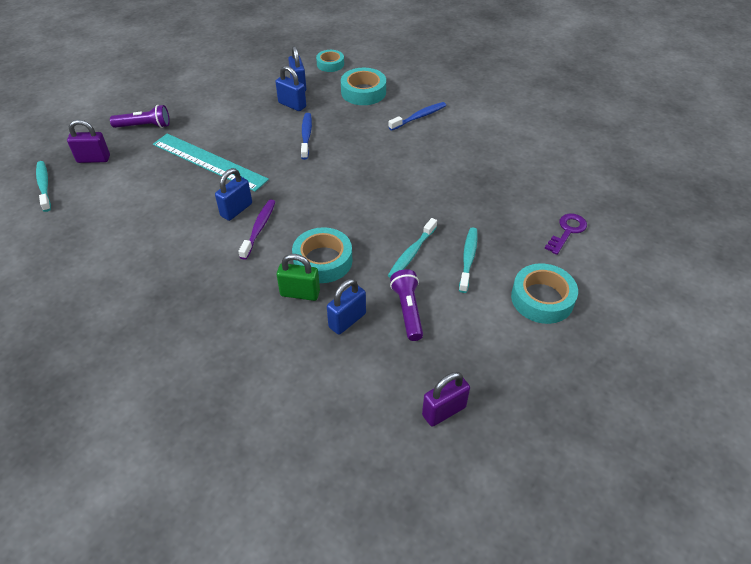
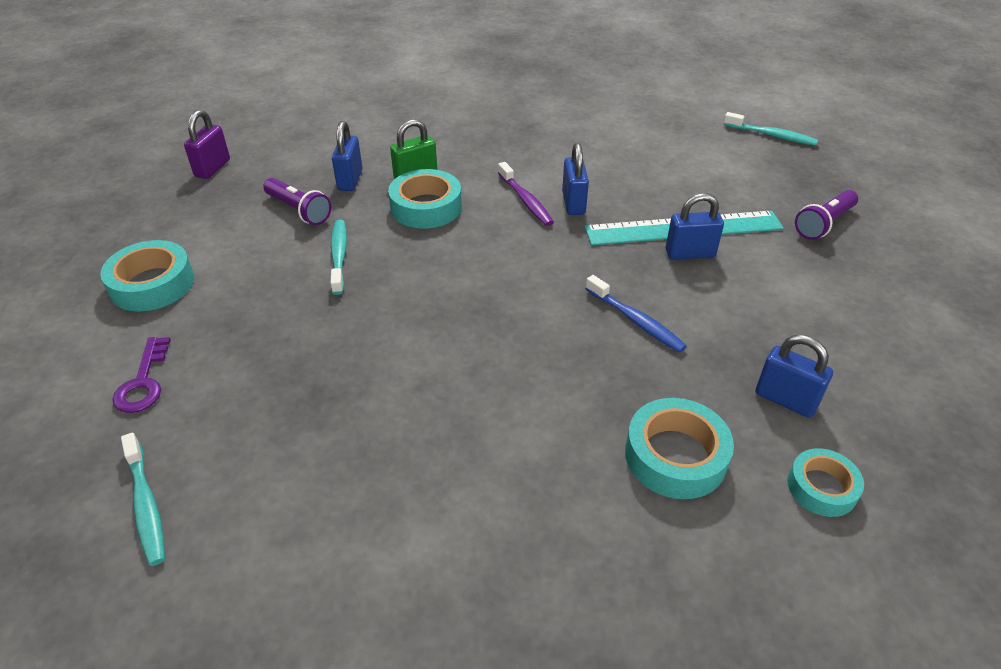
camera: 140 degrees right, 5 degrees down
(93, 159) = (788, 172): purple padlock -> none
(292, 105) = (731, 357): blue padlock -> blue padlock (690, 253)
(419, 117) = (523, 460): blue toothbrush -> none
(468, 259) = (267, 282): turquoise toothbrush -> turquoise toothbrush (146, 505)

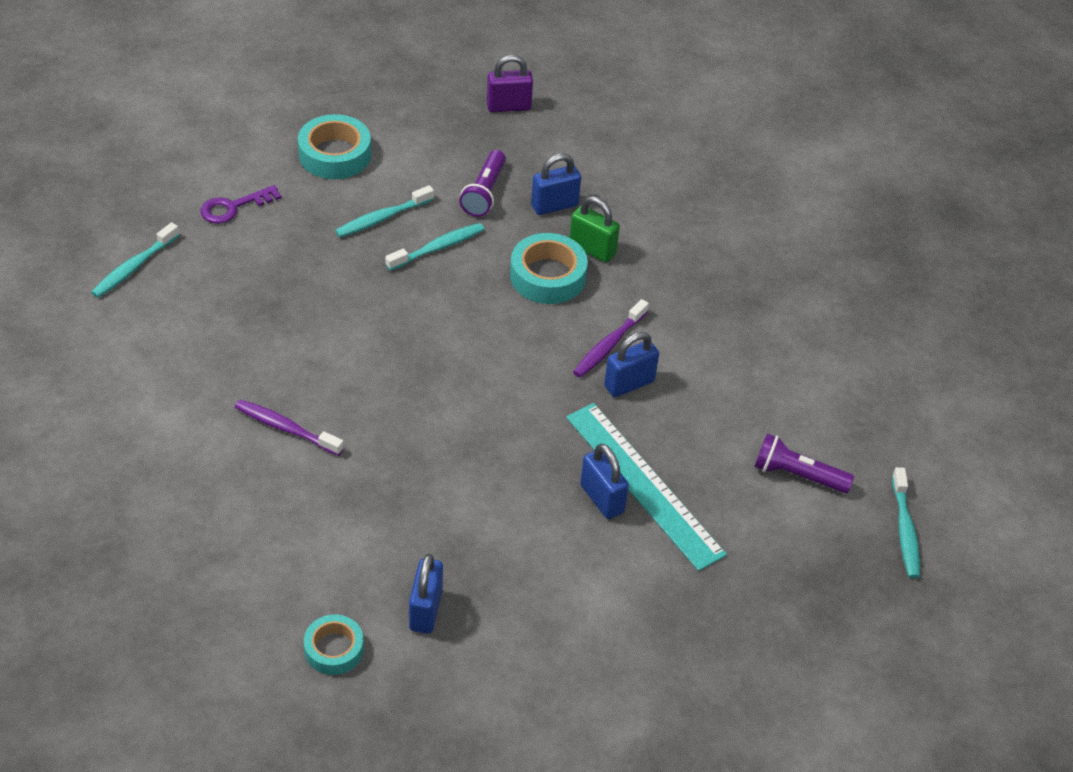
camera: 60 degrees right, 5 degrees up
(269, 279) = (382, 218): none -> turquoise toothbrush
(498, 435) = (286, 428): none -> purple toothbrush
(636, 321) = (471, 480): blue toothbrush -> none
(675, 456) = (320, 545): turquoise tape -> none
(823, 224) = (734, 607): purple flashlight -> purple flashlight (797, 475)

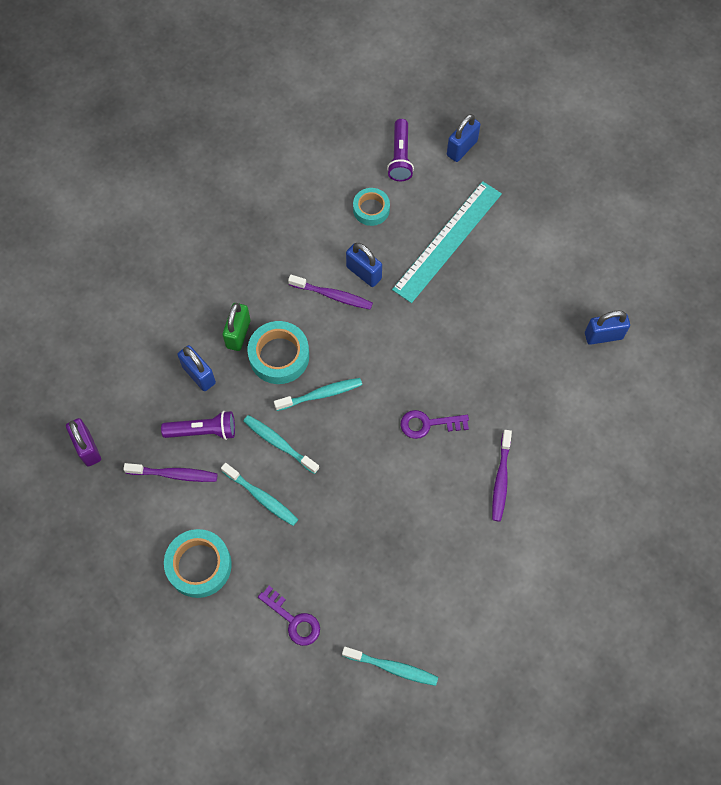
camera: 105 degrees left, 20 degrees up
(334, 649) = (656, 377): turquoise tape -> turquoise tape (371, 209)
(393, 382) = (428, 424): none -> purple key
(445, 160) = (174, 474): none -> purple toothbrush
(602, 499) = (470, 262): blue padlock -> blue padlock (462, 148)
(905, 530) = (418, 92): turquoise toothbrush -> turquoise toothbrush (321, 394)

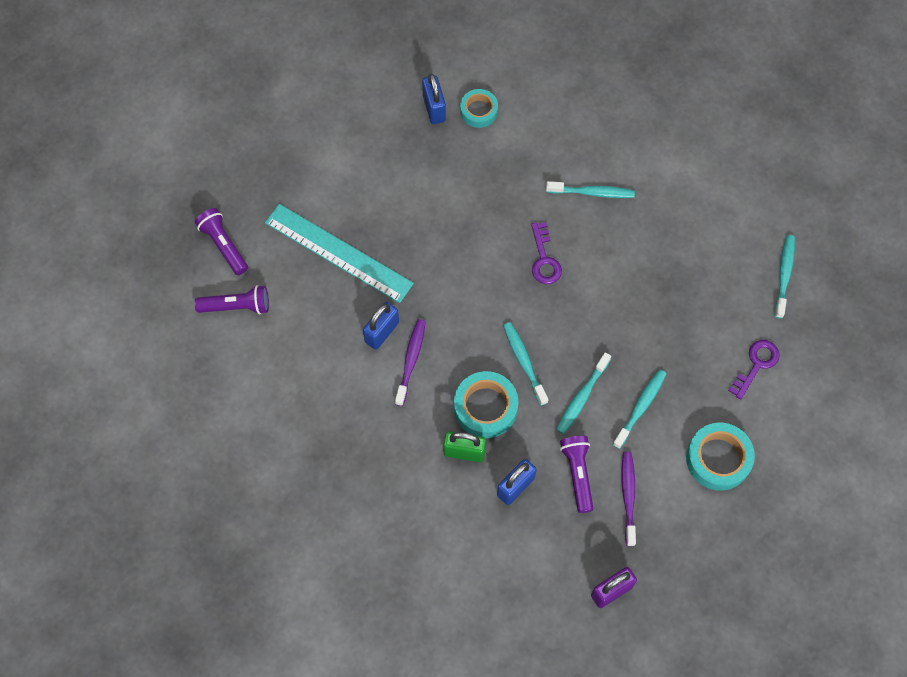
camera: 95 degrees left, 0 degrees up
(371, 209) = (304, 331): turquoise tape -> turquoise tape (478, 111)
(462, 148) = (223, 245): blue padlock -> purple flashlight
(501, 479) = (592, 192): purple toothbrush -> turquoise toothbrush

